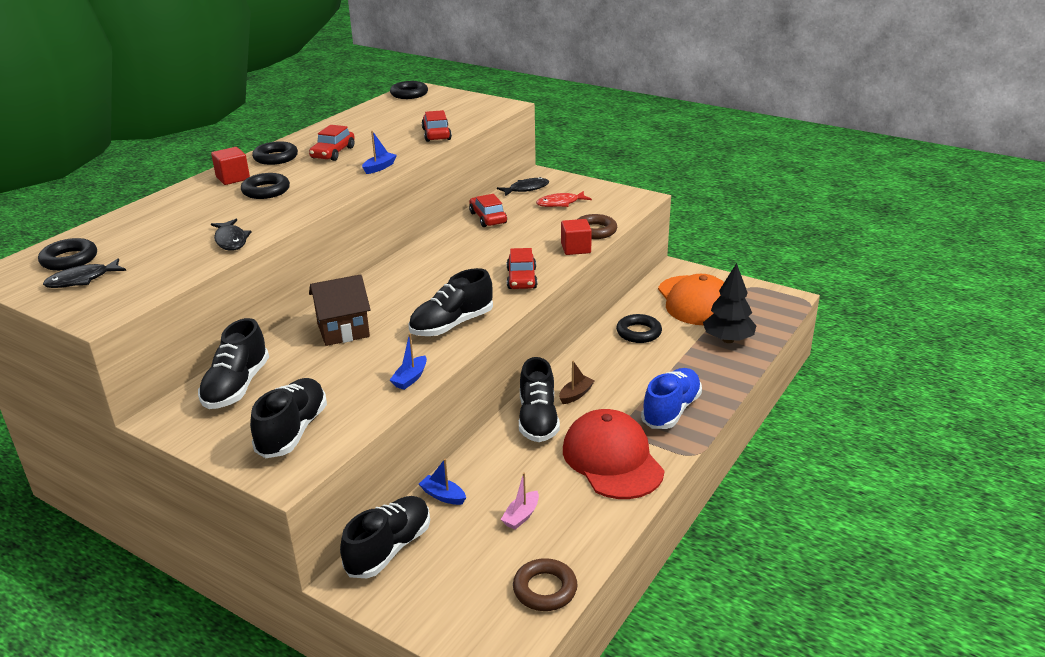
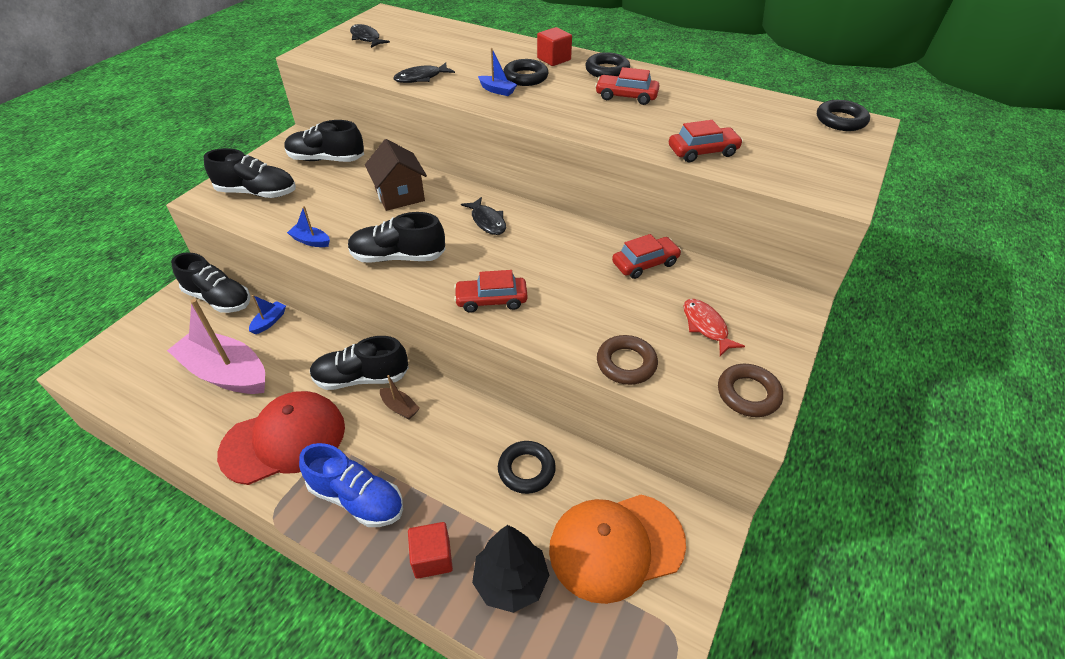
camera: 85 degrees right, 15 degrees up
(69, 259) = (400, 28): black ring -> none
(379, 168) = (589, 126): blue boat -> blue boat (497, 90)
(452, 325) = (398, 257): black shoe -> black shoe turned 45 degrees counterclockwise
(521, 516) = (226, 373): pink boat -> pink boat, size x2.43
(526, 189) = (743, 292): black fish -> black fish (487, 221)
(545, 589) = (134, 392): brown ring -> brown ring (748, 394)
(576, 248) = (571, 345): red cube -> red cube (432, 558)

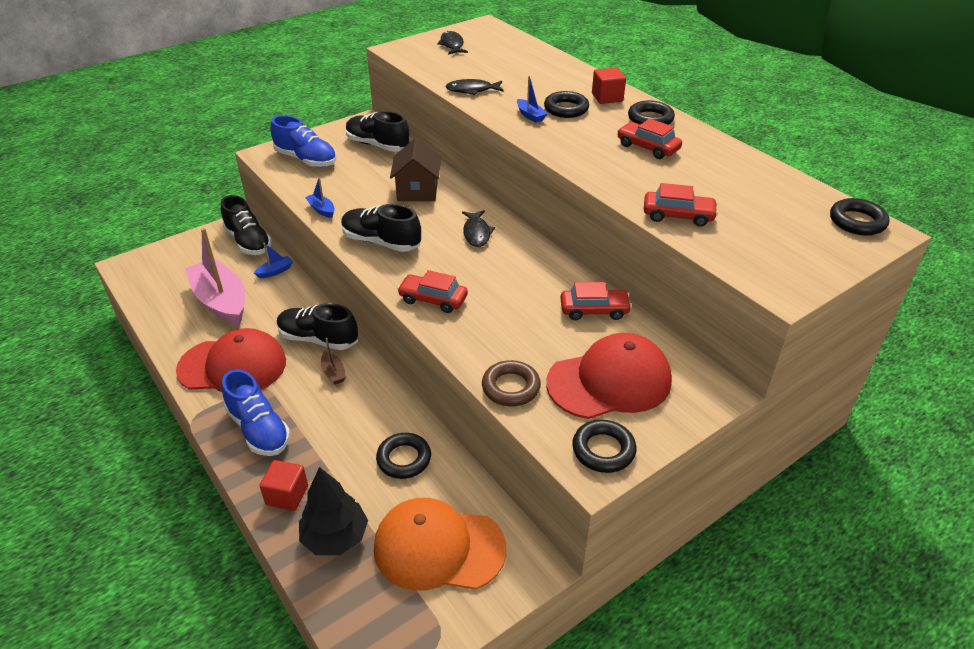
camera: 25 degrees right, 5 degrees down
(257, 193) = (306, 159): black shoe -> blue shoe
(706, 326) = (609, 381): red fish -> red cap
(748, 394) = (603, 450): brown ring -> black ring

